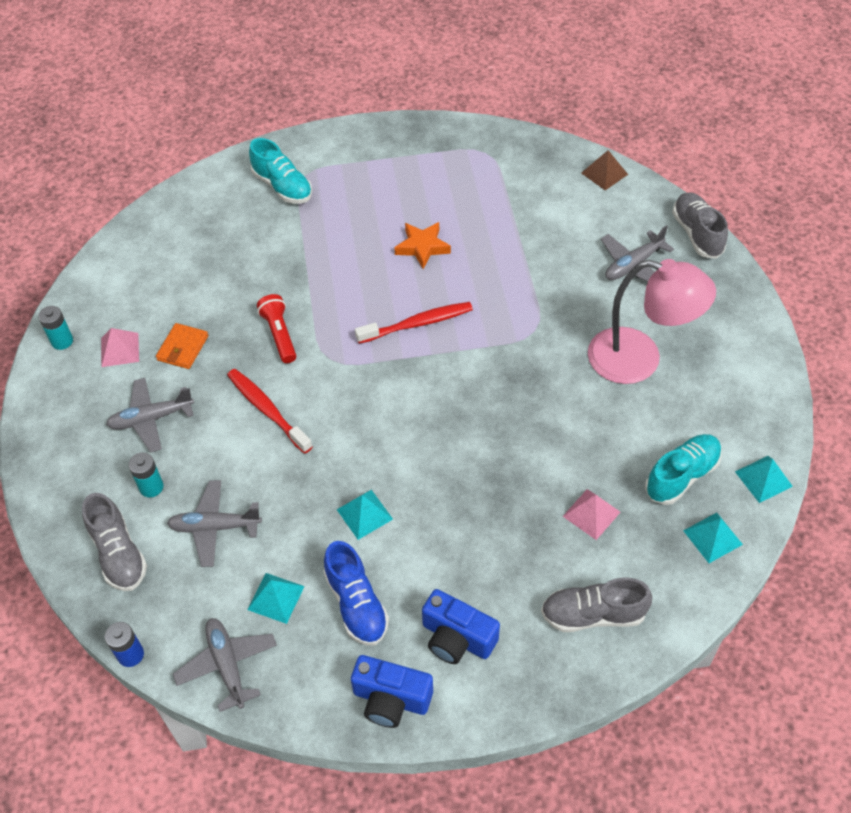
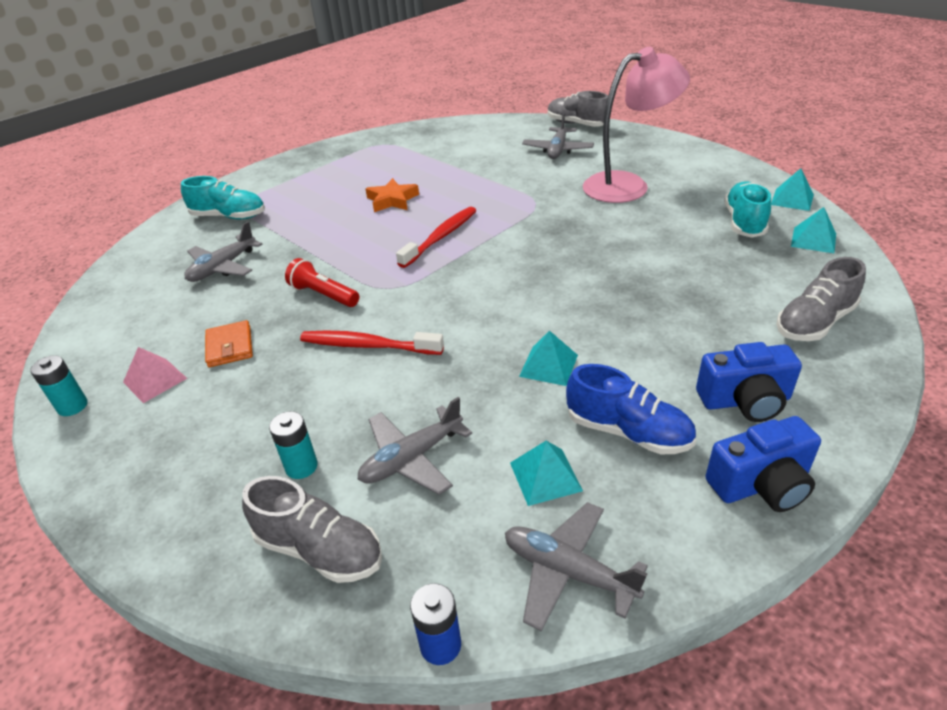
camera: 35 degrees left, 15 degrees down
(151, 419) = (245, 413): grey plane -> grey plane (223, 267)
(591, 514) = (720, 270): pink pyramid -> none
(604, 173) = (480, 124): brown pyramid -> none

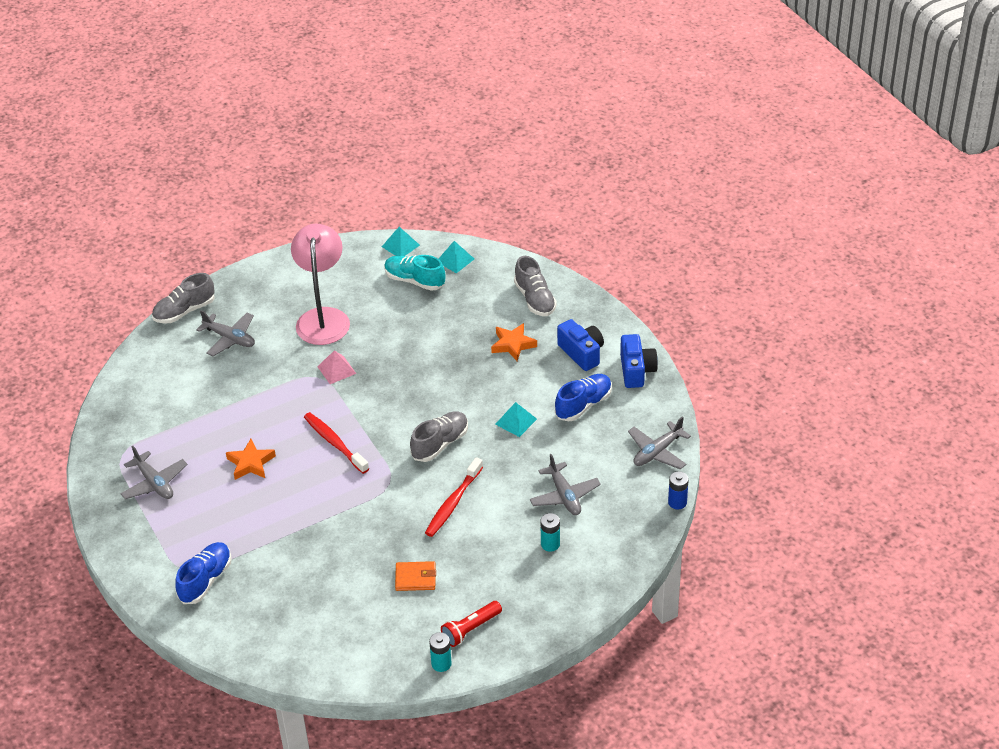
camera: 75 degrees left, 5 degrees up
(155, 380) = (434, 619): pink pyramid -> pink pyramid (336, 370)
(223, 267) = (299, 583): grey plane -> grey plane (154, 483)
(229, 216) = (205, 580): turquoise shoe -> blue shoe
(320, 549) = (611, 540): grey shoe -> grey shoe (440, 444)
(323, 295) = (377, 521): red flashlight -> red flashlight (470, 629)
(545, 476) = (599, 445): turquoise pyramid -> none
(701, 325) = (513, 344): none -> orange star
(745, 401) = (582, 353): blue camera -> blue camera turned 45 degrees counterclockwise

